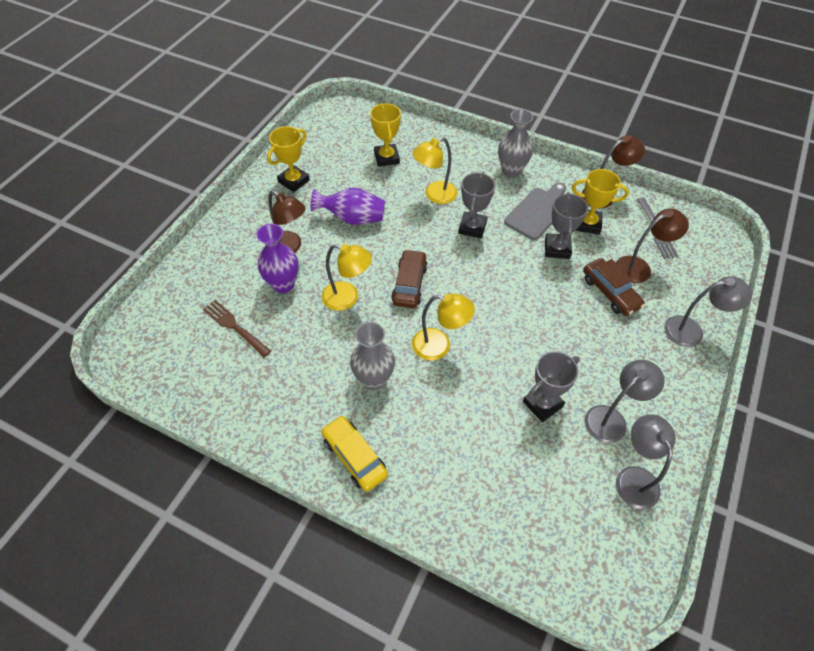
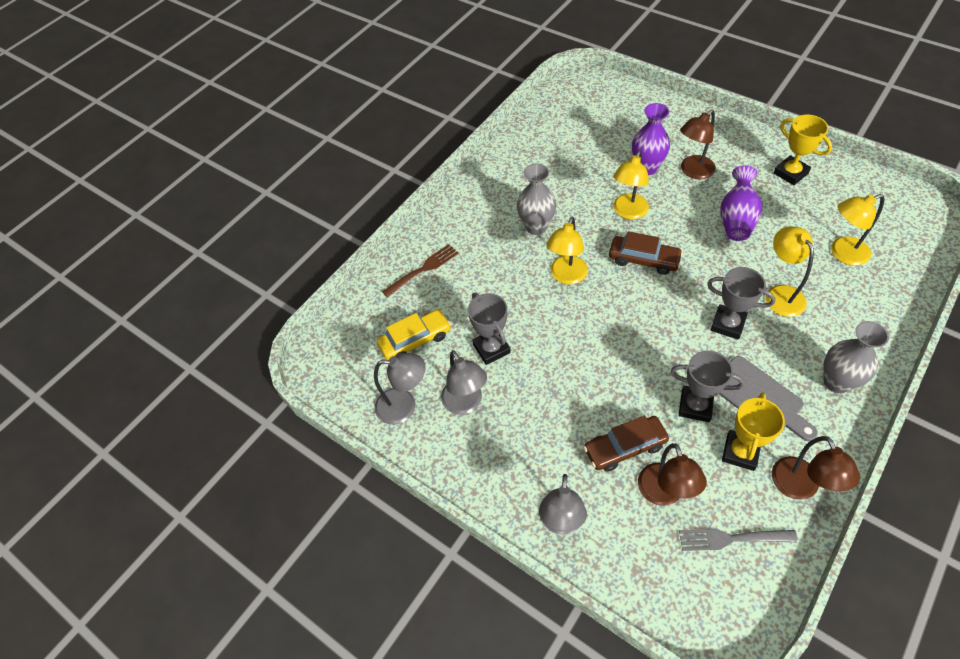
camera: 105 degrees right, 0 degrees up
(235, 327) = (600, 140): brown fork -> brown fork (423, 270)
(354, 457) = (467, 212): yellow car -> yellow car (415, 340)
(386, 158) = (842, 253): yellow trophy -> yellow lamp

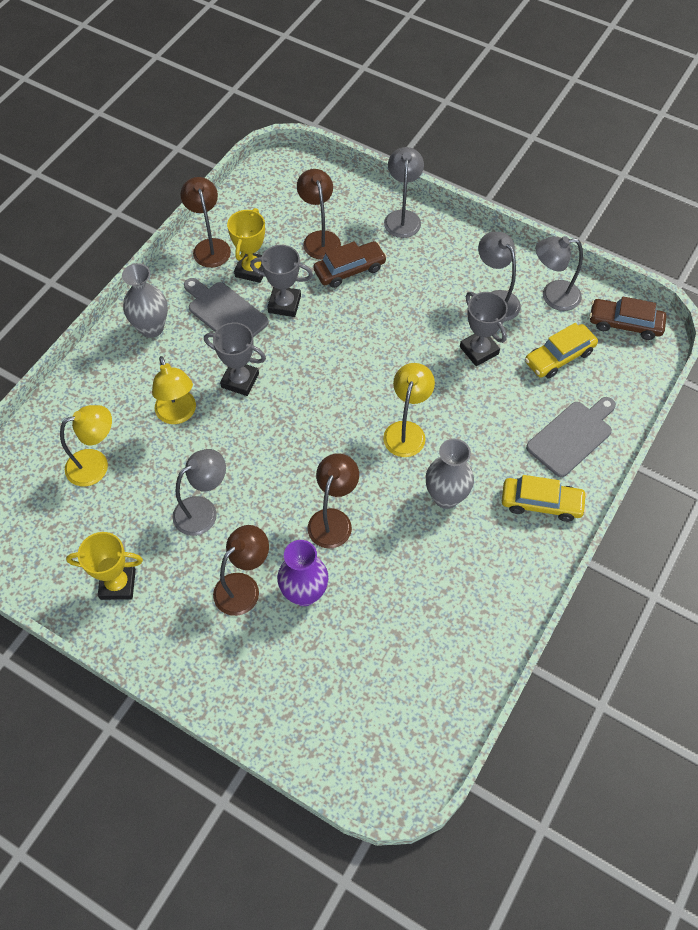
camera: 170 degrees right, 5 degrees up
(423, 270) = (572, 436): brown fork -> grey cutting board
(460, 222) = (541, 503): none -> yellow car
(628, 212) = (333, 520): yellow lamp -> brown lamp
(643, 260) = (319, 453): brown car -> brown car (625, 324)
(732, 538) = (270, 213): grey fork -> none
(736, 219) = (203, 510): purple vase -> grey lamp
(790, 173) = (118, 584): yellow trophy -> yellow trophy turned 45 degrees counterclockwise

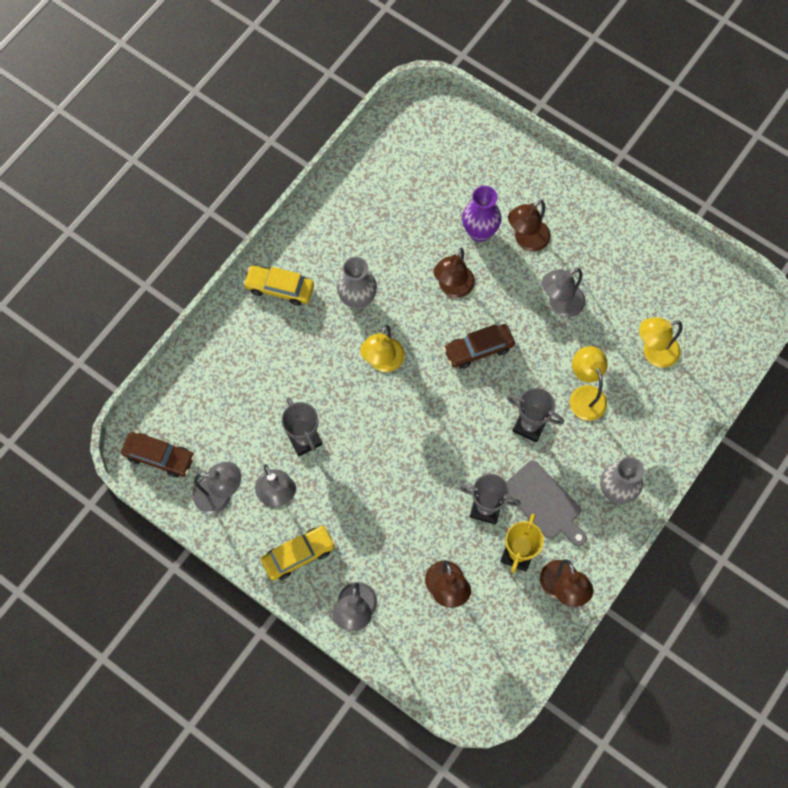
camera: 175 degrees left, 10 degrees up
(118, 584) = (625, 250): yellow trophy -> none
(349, 270) = (418, 545): brown car -> brown car (478, 349)
(559, 357) = (231, 426): yellow car -> yellow car (299, 555)
(572, 436) = (239, 345): grey cutting board -> none

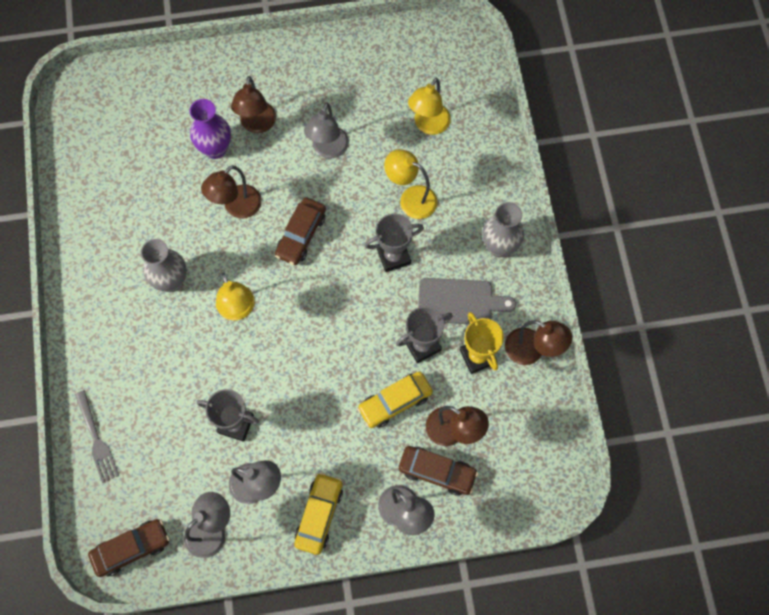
camera: 45 degrees left, 0 degrees up
(206, 362) = (96, 439): none -> grey fork
(280, 288) = (99, 327): yellow car -> yellow car (395, 402)
(406, 605) = (437, 472): none -> brown car
(453, 288) = (237, 207): brown lamp -> brown lamp turned 60 degrees clockwise

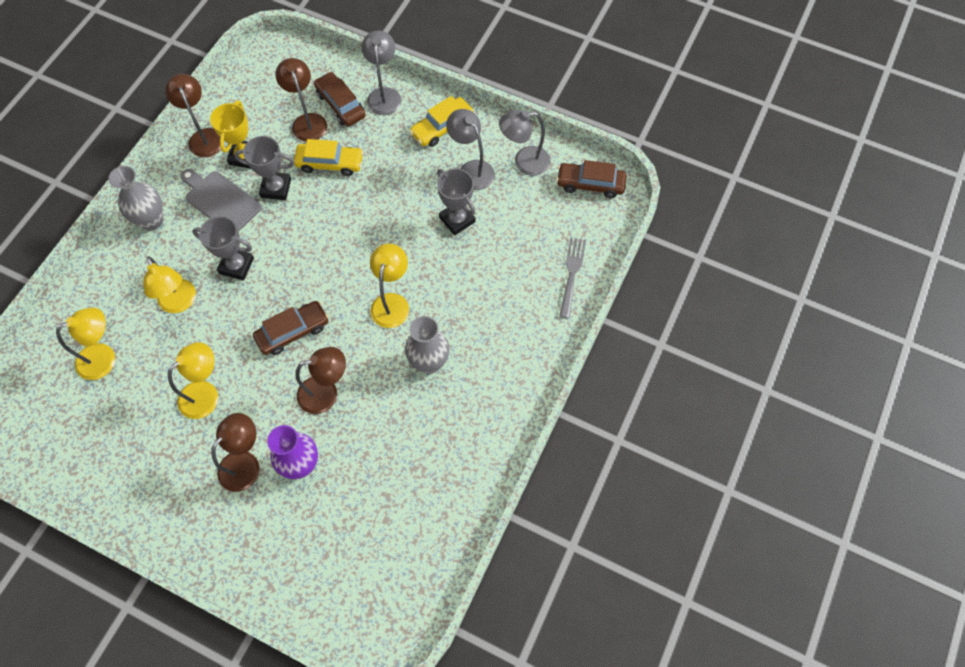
camera: 145 degrees left, 5 degrees down
(328, 150) = (206, 394): grey lamp -> yellow lamp

